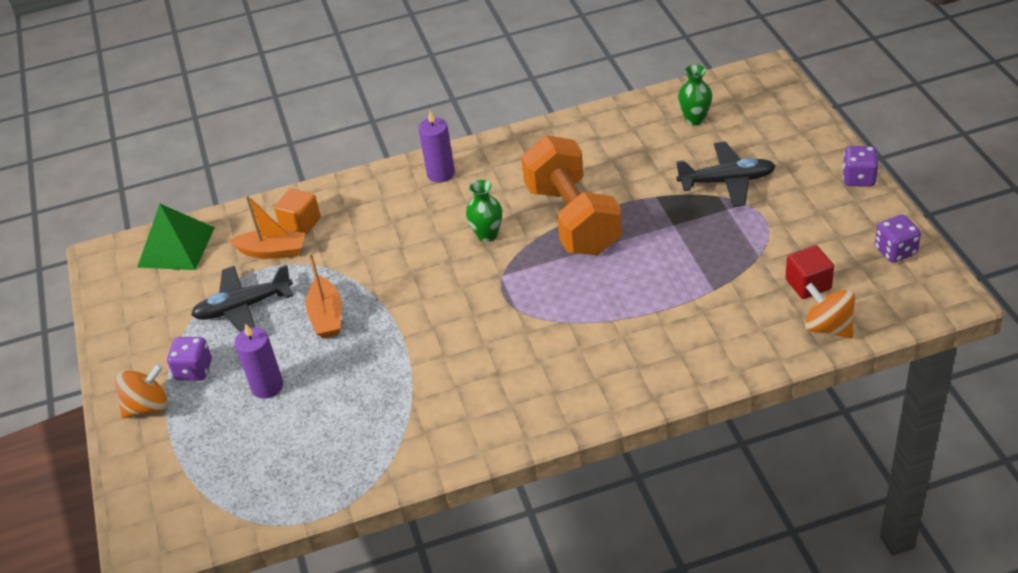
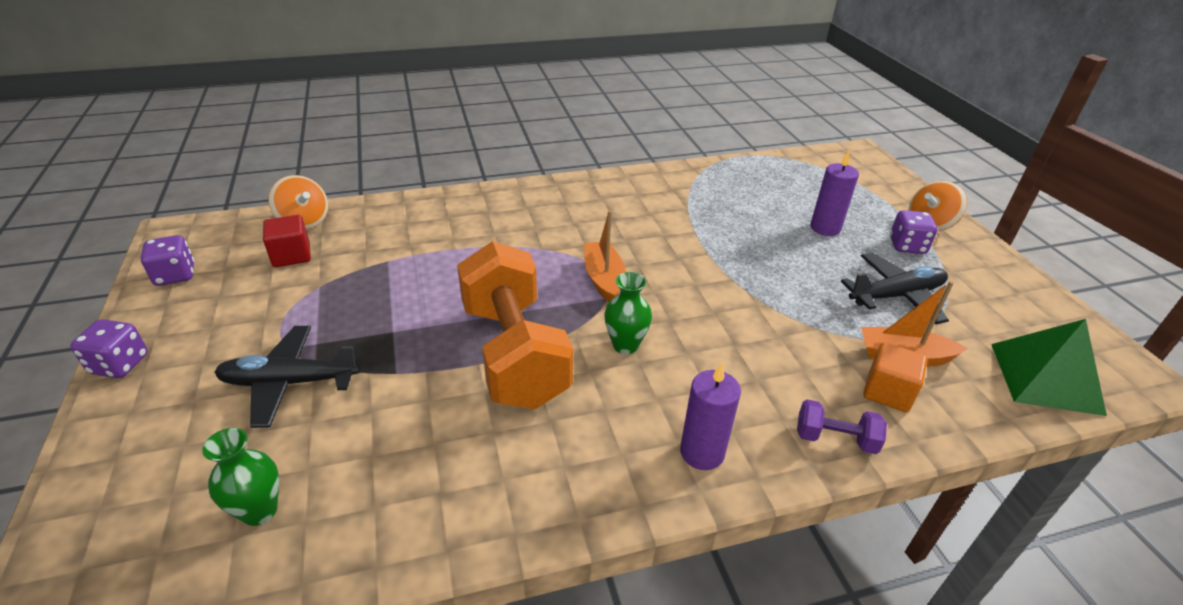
camera: 175 degrees right, 5 degrees down
(327, 316) = (795, 277): orange boat -> orange boat (603, 279)
(352, 190) = (835, 439): none -> purple dumbbell

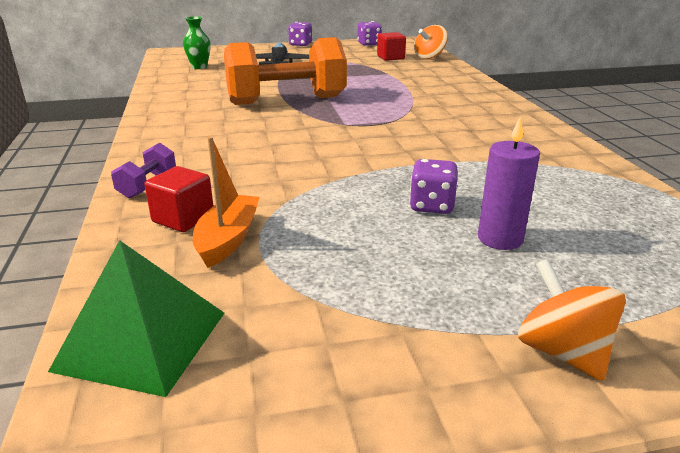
camera: 95 degrees right, 10 degrees down
(603, 279) = (370, 123): orange boat -> none
(625, 345) = (285, 127): green vase -> none
(702, 452) = (169, 142): purple candle -> none
(887, 392) = (183, 219): orange cube -> red cube
(896, 296) = (339, 261): black plane -> none
(907, 246) = (472, 303): purple dice -> purple dice (431, 206)

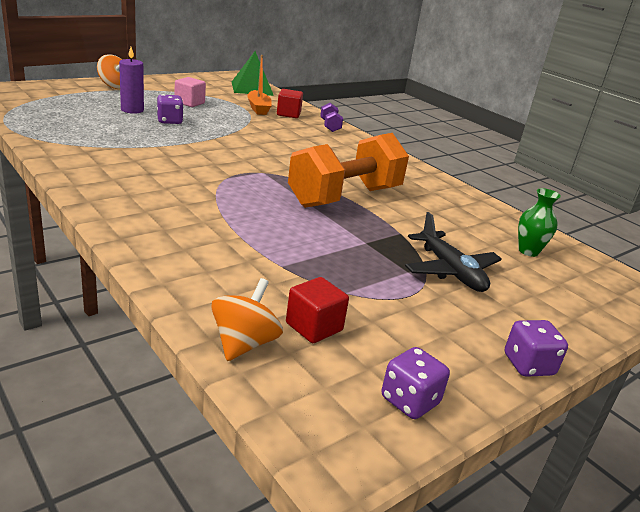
camera: 150 degrees right, 0 degrees up
(373, 262) = (189, 103): none -> pink cube

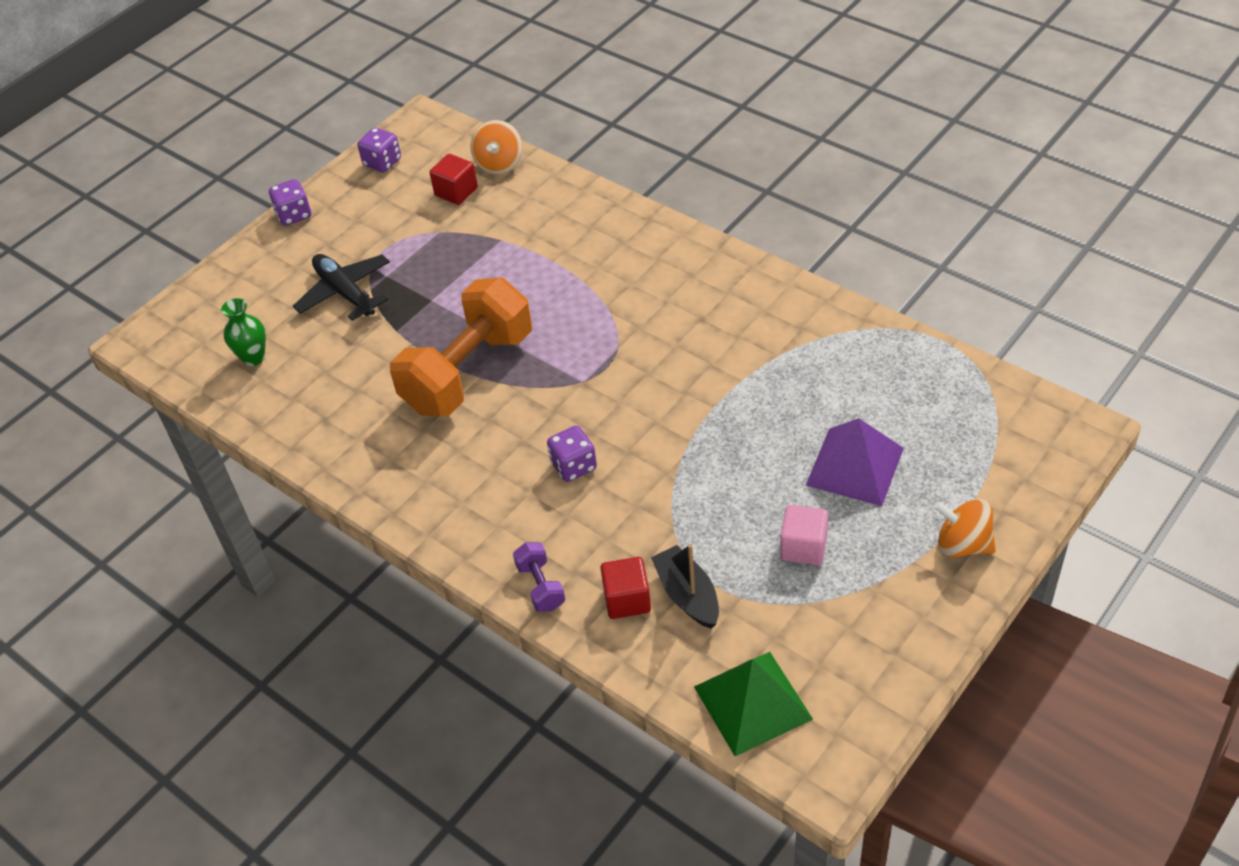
camera: 175 degrees right, 20 degrees up
(132, 110) = (855, 466): purple candle -> purple pyramid
(170, 121) = (779, 459): purple dice -> purple dice (573, 466)
(258, 108) = (687, 595): orange boat -> black boat

